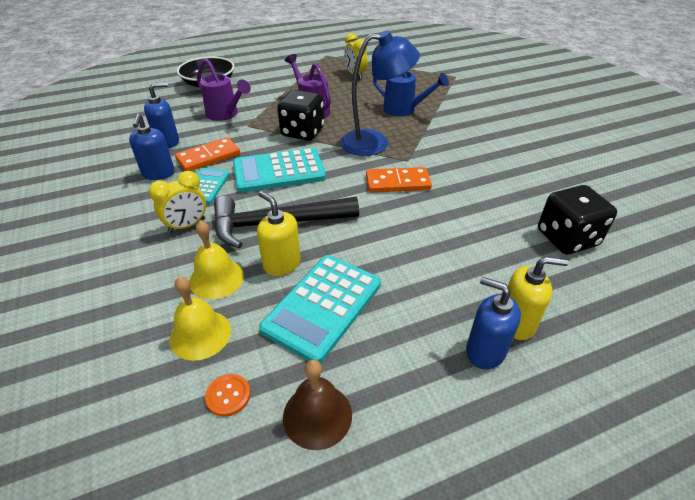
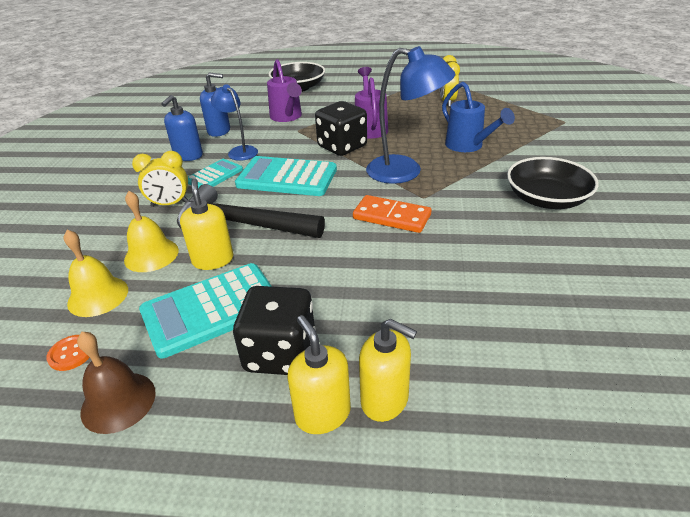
camera: 30 degrees right, 5 degrees down
(208, 157) = (239, 151): orange domino -> blue lamp
(485, 351) = (322, 414): blue soap dispenser -> yellow soap dispenser
(492, 140) = (546, 199): none -> black bowl
(567, 238) = (539, 332): black dice -> black dice (280, 353)

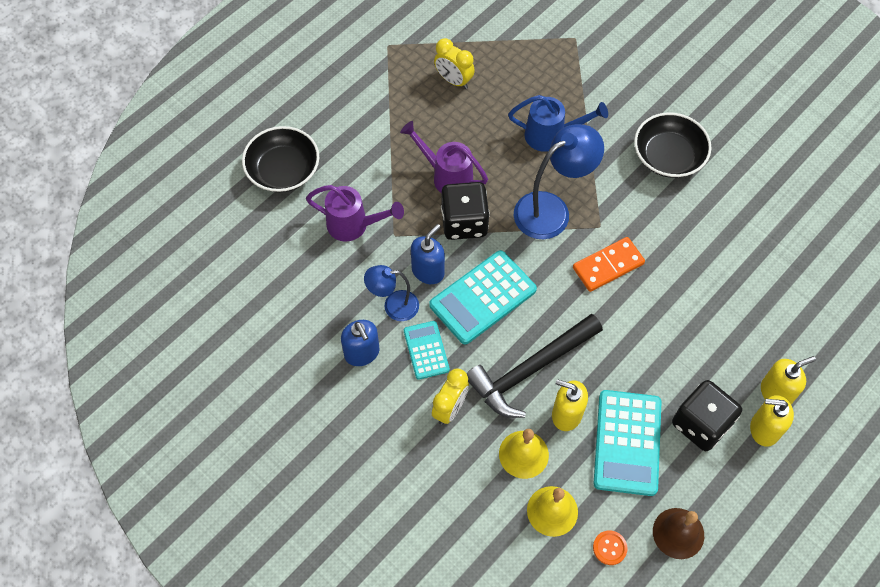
camera: 55 degrees left, 25 degrees up
(219, 131) = (327, 300): blue soap dispenser -> blue soap dispenser (428, 271)

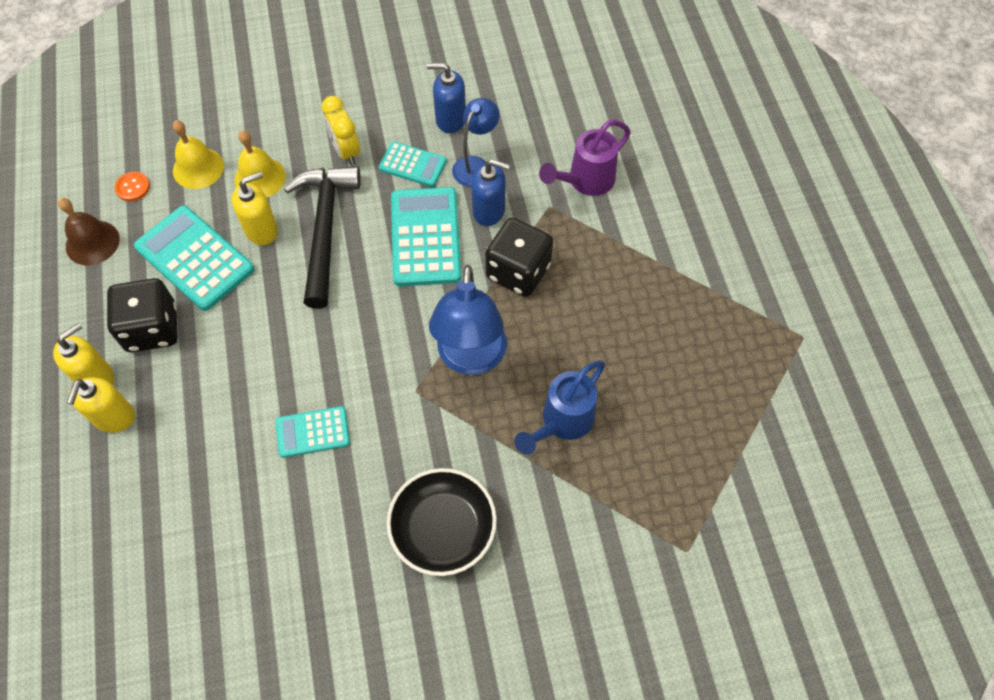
camera: 125 degrees right, 0 degrees up
(283, 170) = (692, 159): black bowl -> none
(428, 271) = (489, 211): blue soap dispenser -> blue soap dispenser turned 60 degrees counterclockwise
(447, 176) = (584, 289): purple watering can -> none
(454, 80) = (708, 372): yellow clock -> none
(608, 266) = (367, 366): orange domino -> none
(677, 265) = (313, 432): none -> turquoise calculator

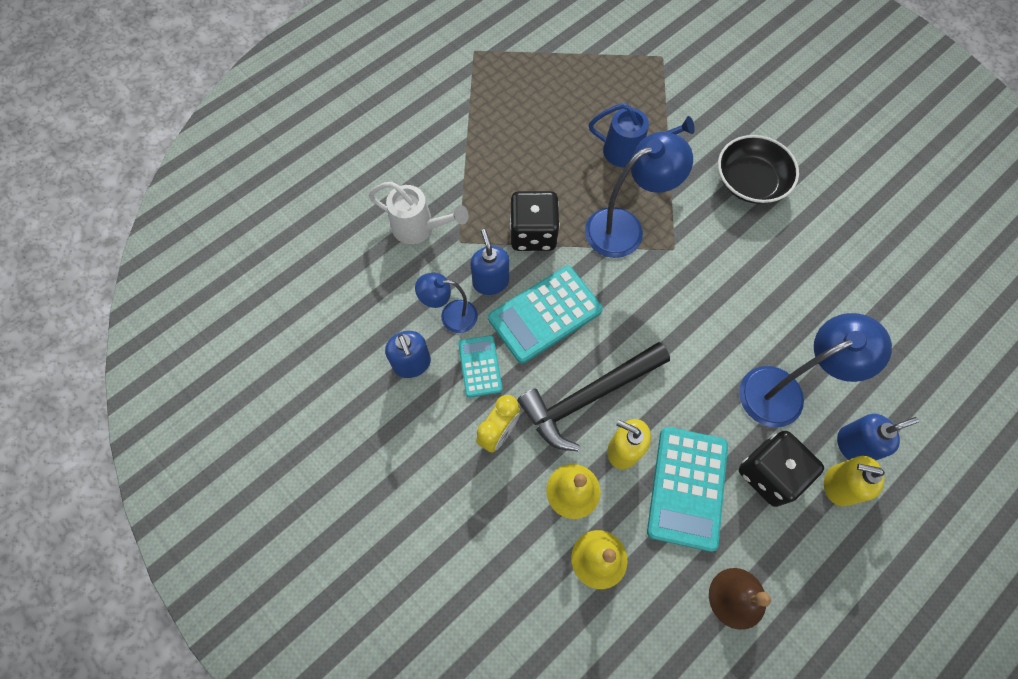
camera: 120 degrees left, 5 degrees up
(114, 417) = (853, 445): yellow soap dispenser -> blue soap dispenser
(133, 187) = (659, 608): orange button -> none
(205, 392) = (783, 391): none -> blue lamp
(313, 432) = (753, 295): turquoise calculator -> none
(585, 181) = (419, 228): purple watering can -> white watering can

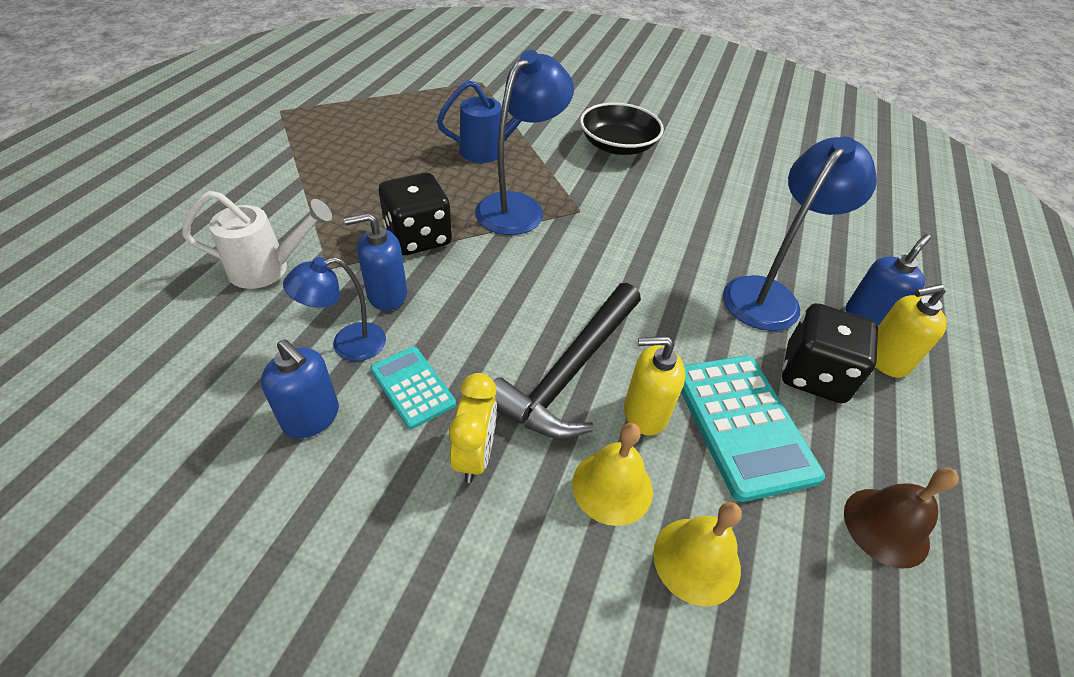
camera: 30 degrees left, 20 degrees down
(490, 282) = (386, 295): blue soap dispenser -> blue soap dispenser turned 60 degrees counterclockwise
(545, 314) = (471, 306): turquoise calculator -> none

